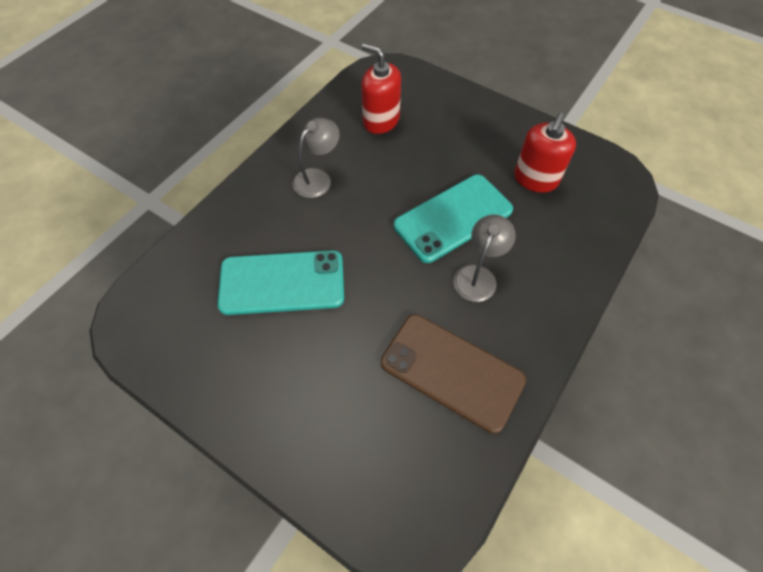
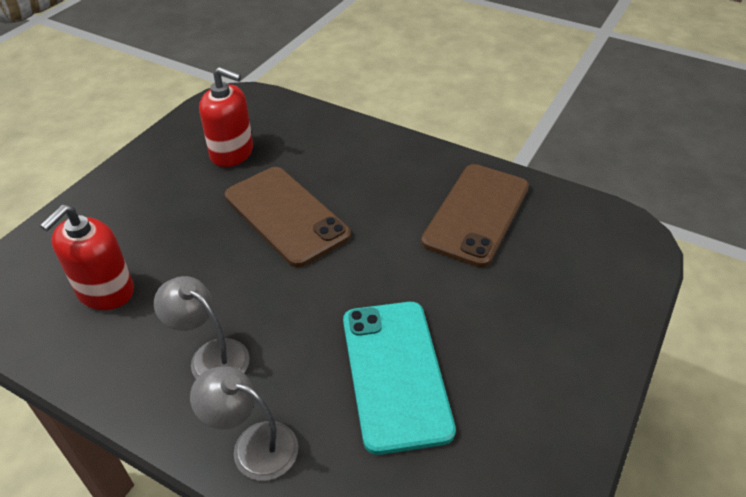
camera: 95 degrees left, 15 degrees down
(453, 218) = (286, 215): turquoise phone -> brown phone
(478, 275) = (363, 196): grey lamp -> grey lamp (253, 445)

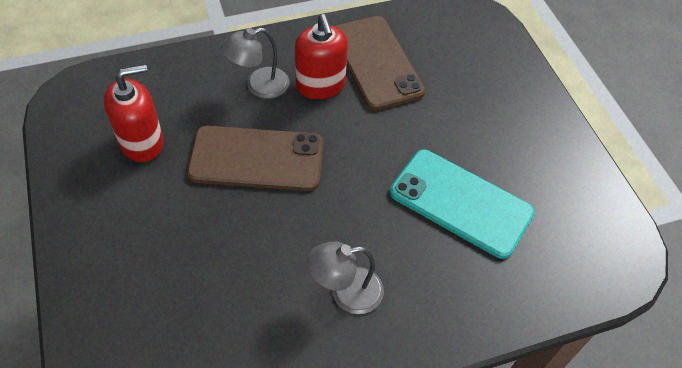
camera: 50 degrees left, 10 degrees up
(105, 291) = (207, 322): red soap dispenser -> red soap dispenser (320, 85)
(253, 445) = (444, 316): grey lamp -> grey lamp (259, 86)

